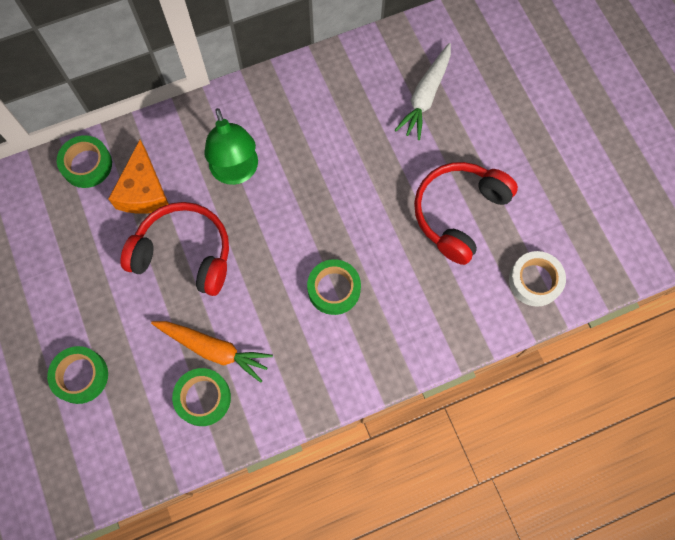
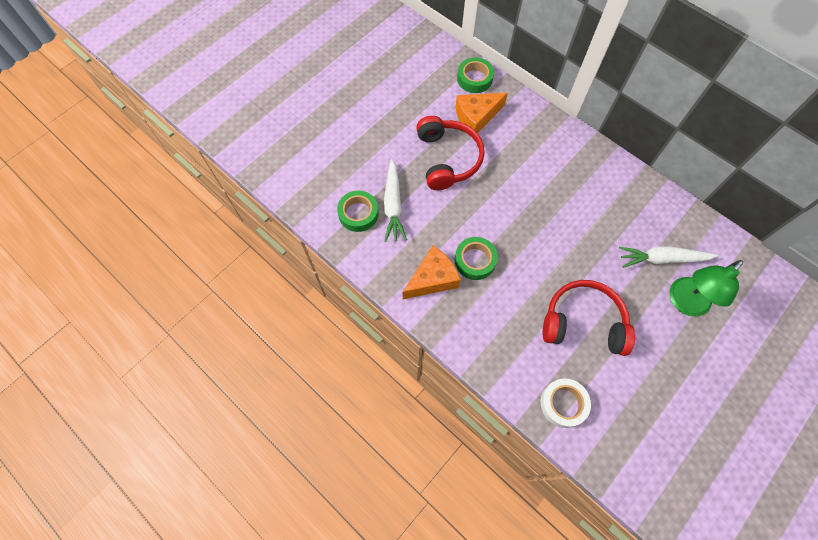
camera: 65 degrees right, 5 degrees down
(80, 376) = (339, 140): green tape -> none
(214, 349) = (393, 205): orange carrot -> white carrot
(236, 172) = (522, 163): green lamp -> green lamp (684, 303)
(333, 348) = (432, 279): none -> orange cheese

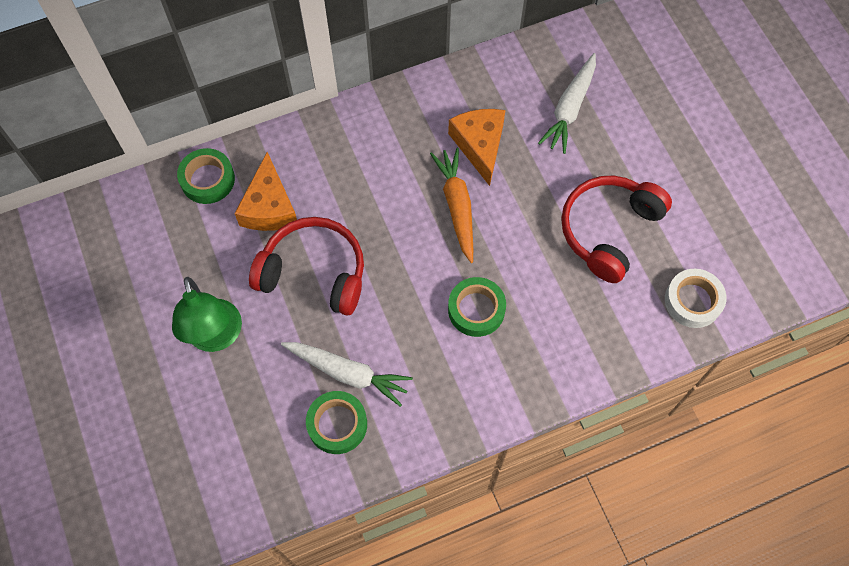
camera: 65 degrees left, 0 degrees up
(432, 279) = (477, 371): orange cheese -> orange cheese (479, 145)
(541, 218) = (457, 206): none -> orange carrot
(684, 303) = (630, 117): green lamp -> green lamp (216, 337)

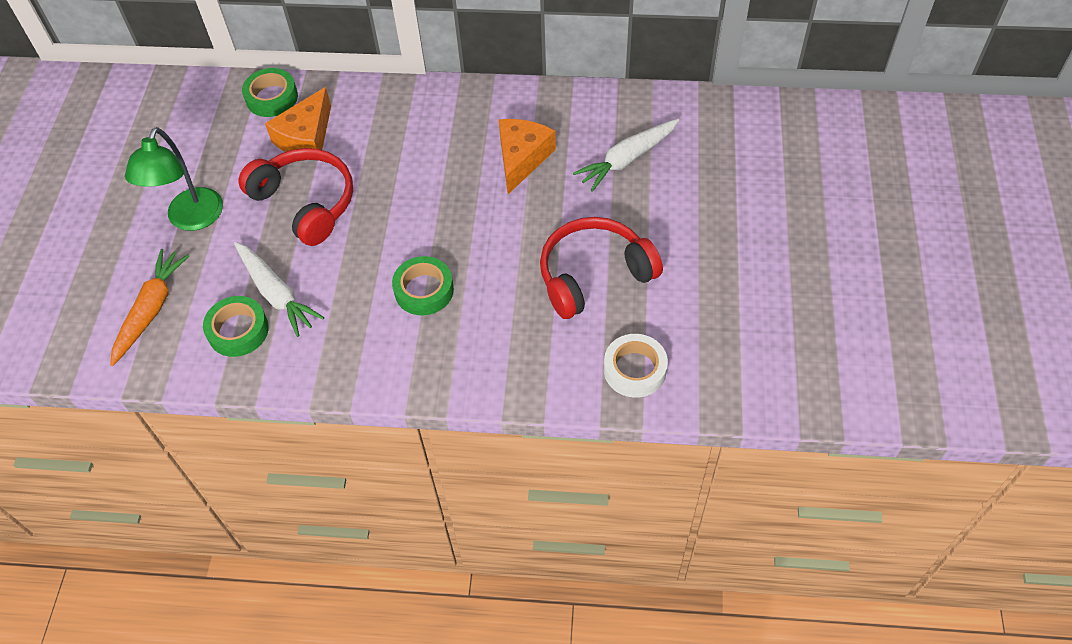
camera: 30 degrees right, 10 degrees down
(457, 206) = (466, 199): orange carrot -> orange carrot (151, 310)

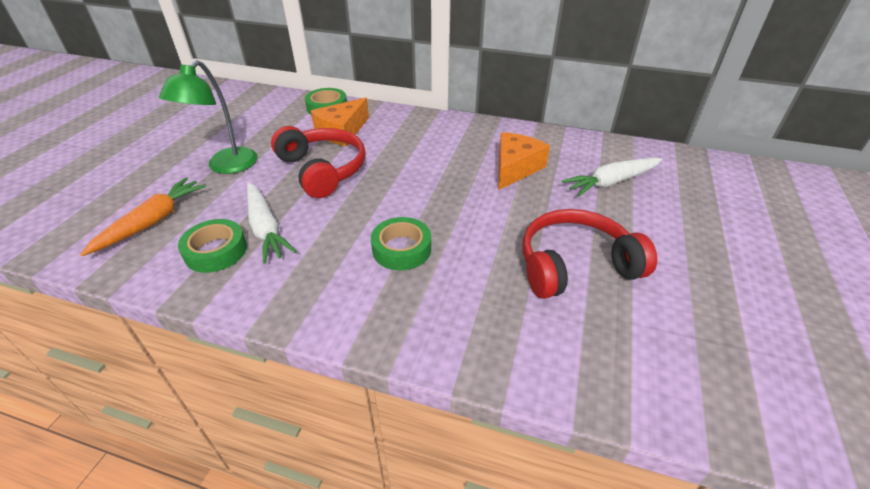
camera: 10 degrees right, 15 degrees down
(634, 370) = (619, 368): white tape -> none

